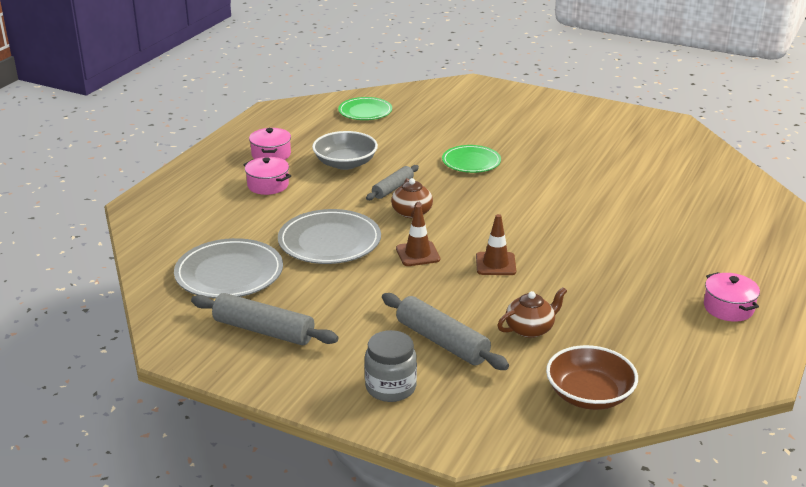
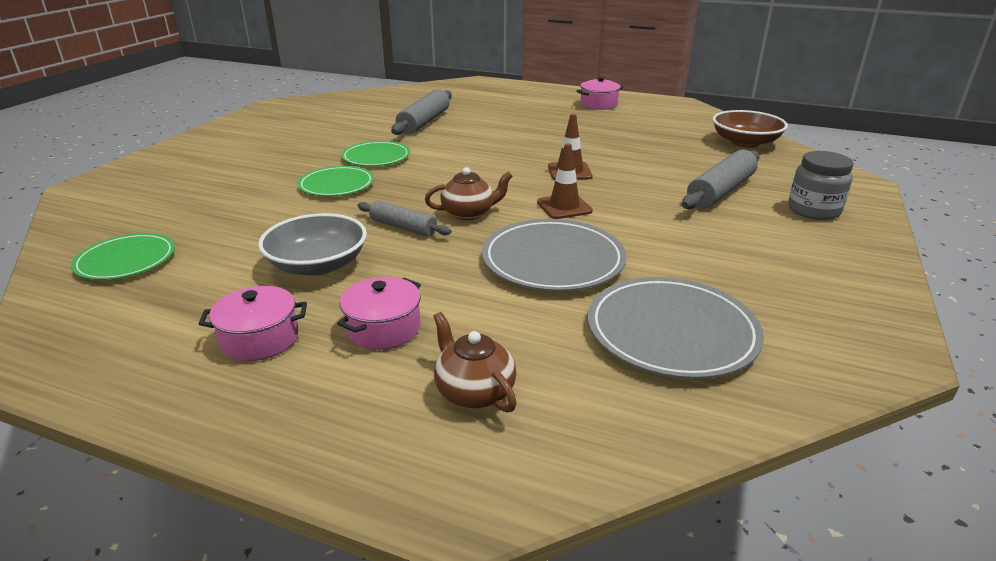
camera: 95 degrees left, 0 degrees up
(263, 330) = (784, 287): grey rolling pin -> grey rolling pin (424, 122)
(530, 329) = (672, 159): brown teapot -> brown teapot (473, 391)
(531, 174) = (376, 157): none -> green plate

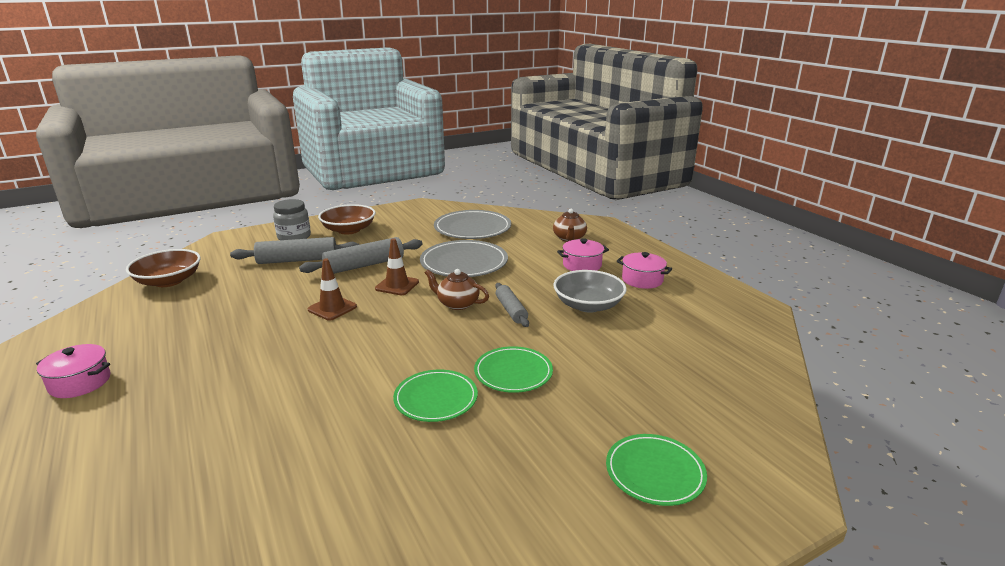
camera: 140 degrees left, 5 degrees down
(126, 260) = (717, 356): green plate -> green plate (655, 472)
(424, 122) = (291, 449): grey rolling pin -> grey rolling pin (364, 265)
(800, 245) = (349, 230): none -> brown bowl

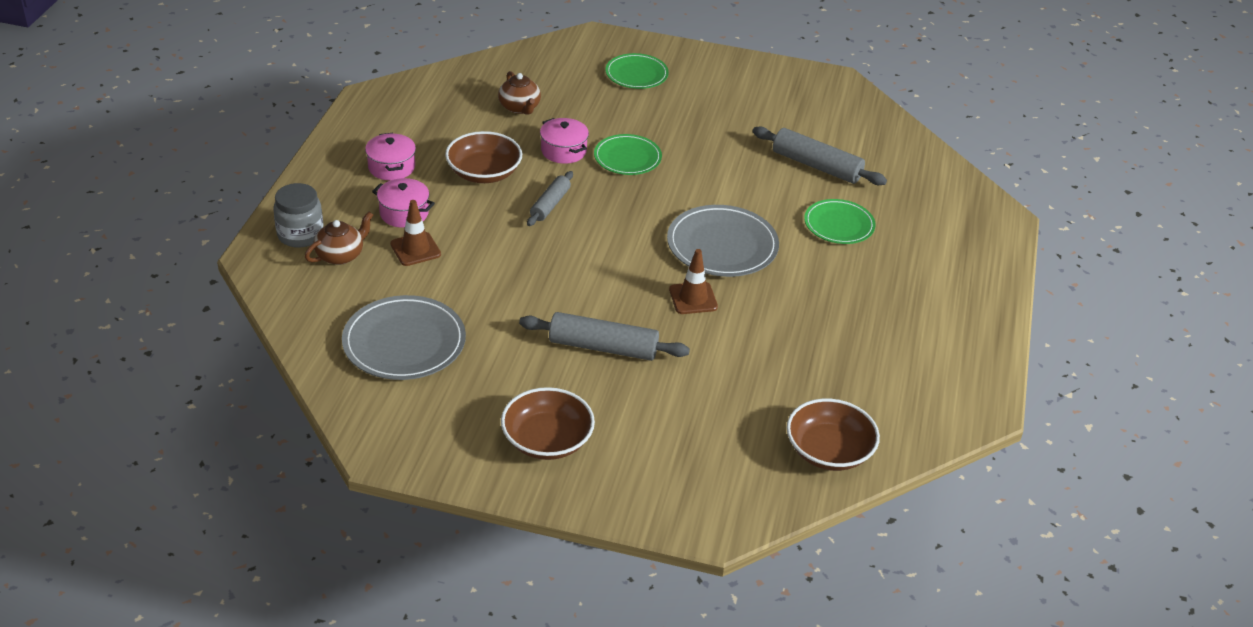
camera: 140 degrees left, 15 degrees up
(80, 382) = (942, 329): pink pot -> pink pot (563, 151)
(294, 237) = (628, 468): grey jar -> grey jar (300, 235)
(297, 260) = (664, 405): grey rolling pin -> grey rolling pin (816, 166)
(397, 285) = (605, 294): brown traffic cone -> brown traffic cone (415, 249)
(436, 398) = (699, 170): green plate -> green plate (839, 225)
(457, 304) = (582, 238): brown teapot -> brown teapot (520, 107)
(464, 263) = (502, 286): grey plate -> grey plate (722, 245)
(588, 305) = (484, 173): grey bowl -> brown bowl

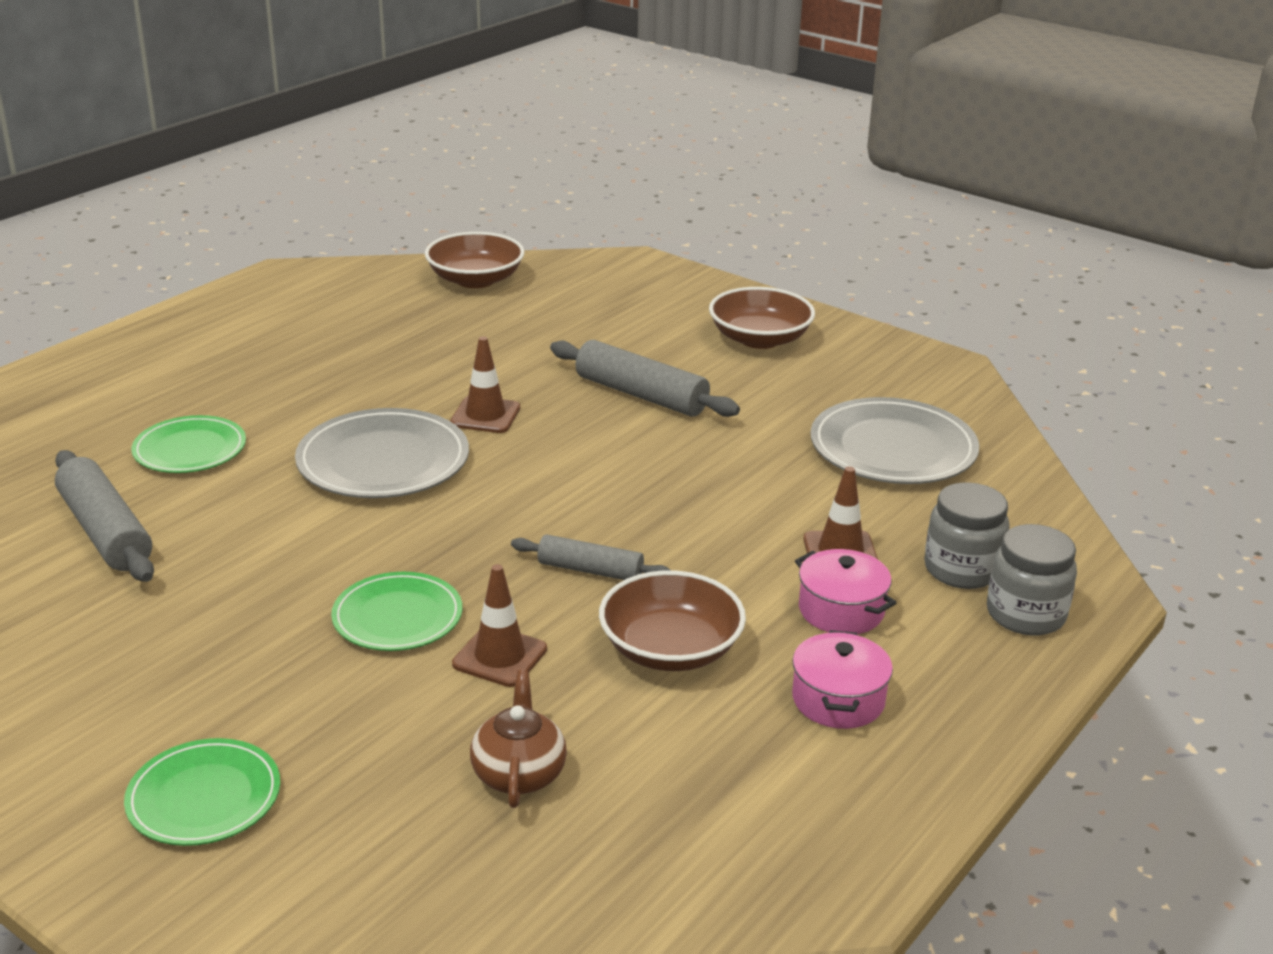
camera: 155 degrees left, 10 degrees down
(341, 255) = (962, 569): brown teapot -> grey jar
(550, 204) = (590, 570): grey rolling pin -> grey rolling pin turned 60 degrees clockwise
(563, 151) = (500, 657): pink pot -> brown traffic cone

